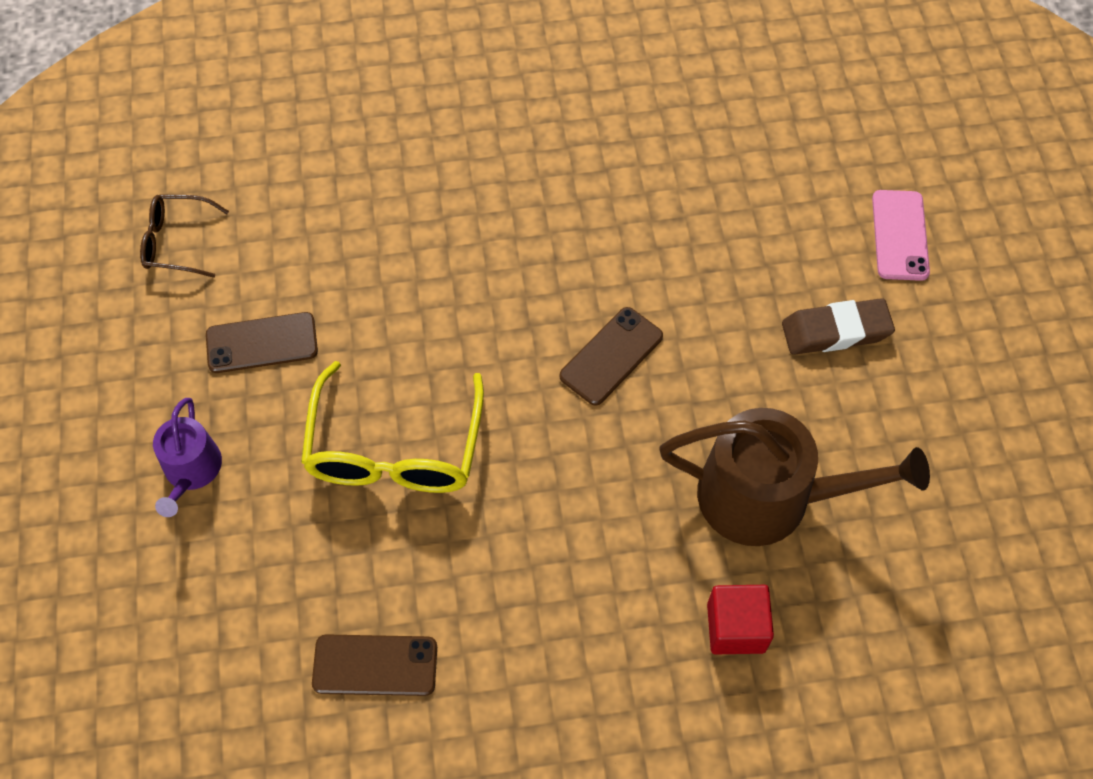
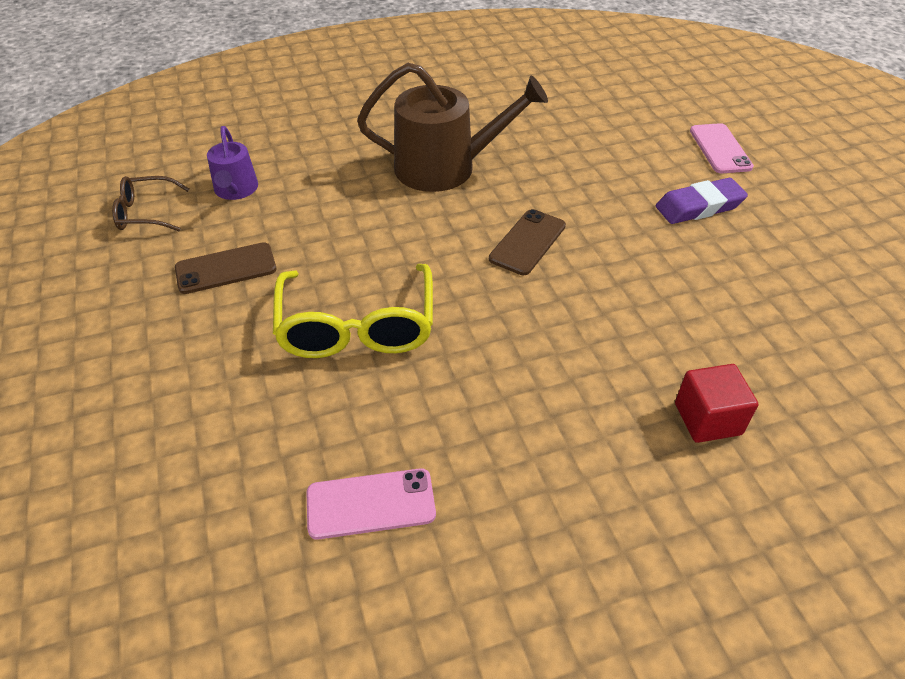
camera: 10 degrees left, 15 degrees down
(191, 471) = (167, 367): purple watering can -> purple watering can (236, 190)
(375, 665) = (370, 504): brown phone -> pink phone
(768, 497) = (694, 318): brown watering can -> brown watering can (445, 167)
(836, 331) = (699, 207): brown eraser -> purple eraser

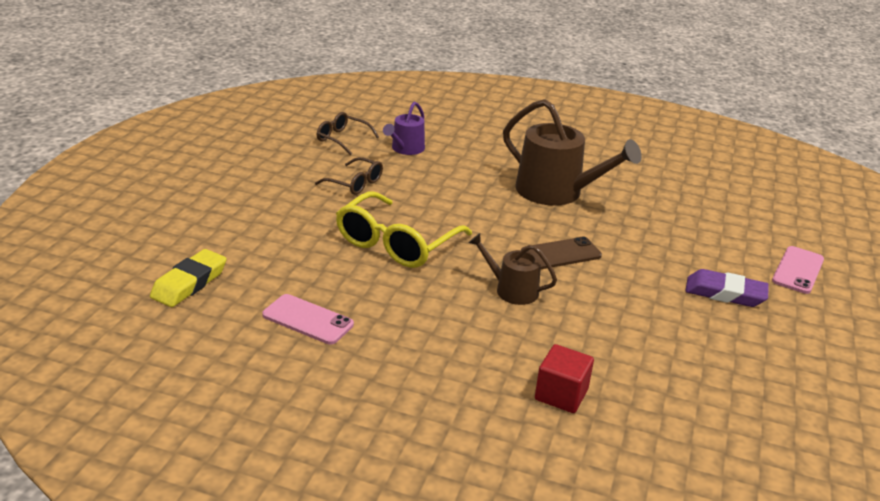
camera: 35 degrees right, 15 degrees down
(163, 553) = (189, 283): none -> yellow eraser
(226, 268) = (355, 183): brown phone -> brown glasses
(531, 316) = (511, 290): none -> brown watering can

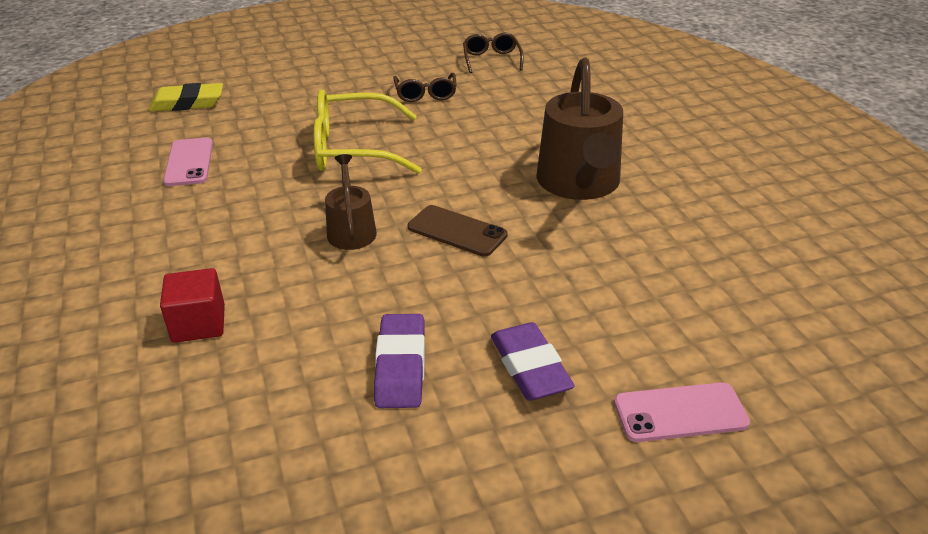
camera: 55 degrees right, 5 degrees up
(405, 149) = (525, 88): purple watering can -> none
(685, 334) = (401, 366): none -> purple eraser

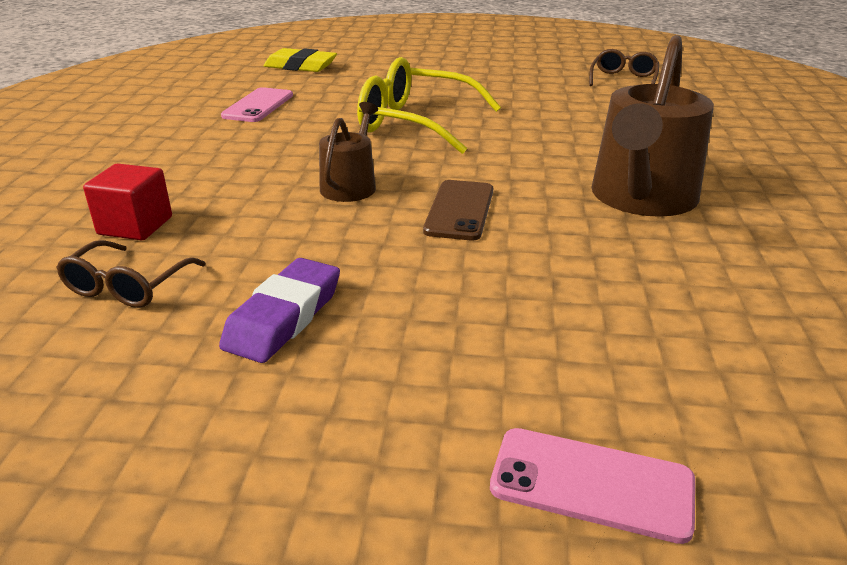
camera: 25 degrees right, 5 degrees down
(425, 94) = (528, 94): brown glasses -> brown glasses (127, 287)
(457, 231) = (459, 210): brown phone -> brown phone turned 45 degrees clockwise
(530, 367) = (428, 363): purple eraser -> none

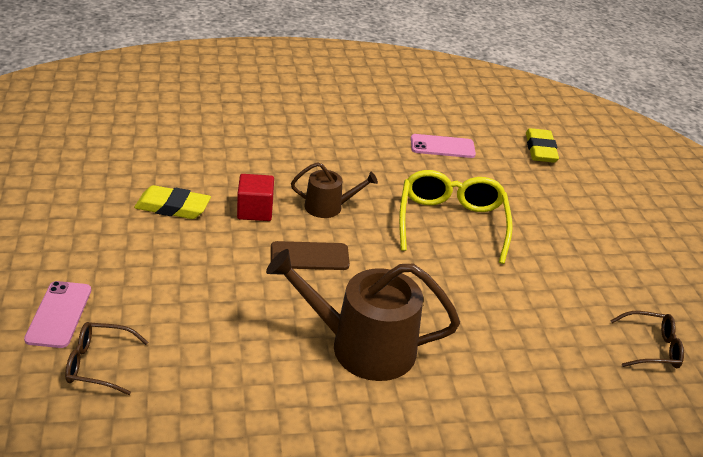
camera: 70 degrees right, 5 degrees up
(127, 287) = (190, 156): brown glasses -> brown glasses (98, 364)
(135, 226) = (250, 142): red cube -> red cube (255, 211)
(284, 317) = (173, 207): purple eraser -> yellow eraser

